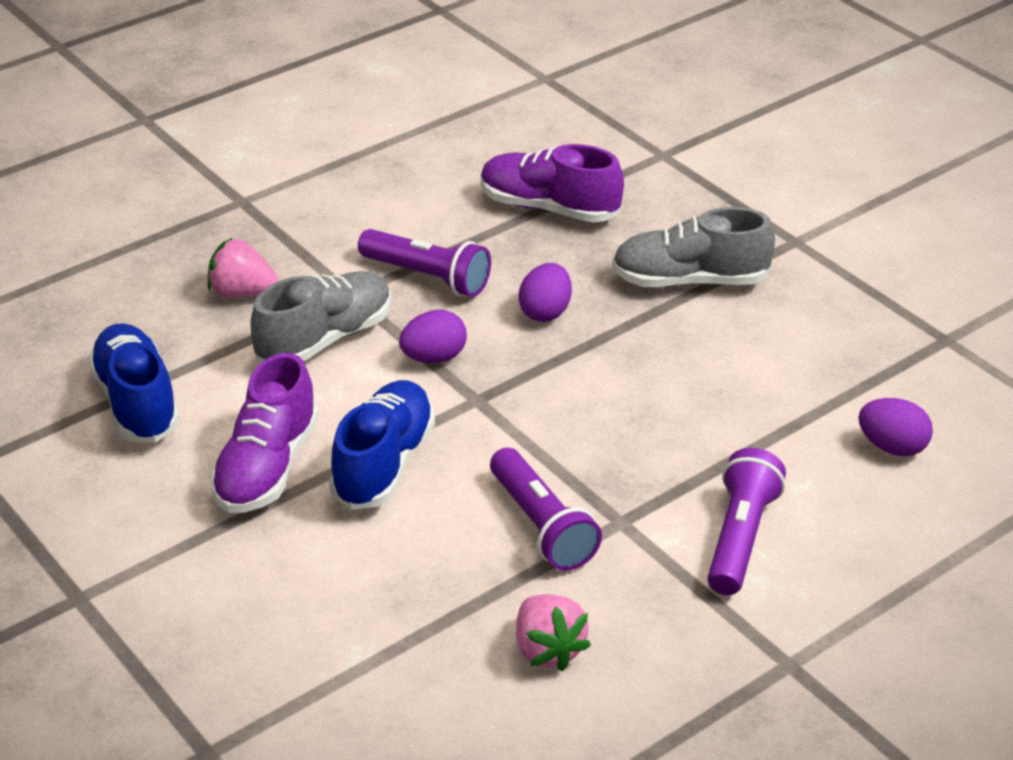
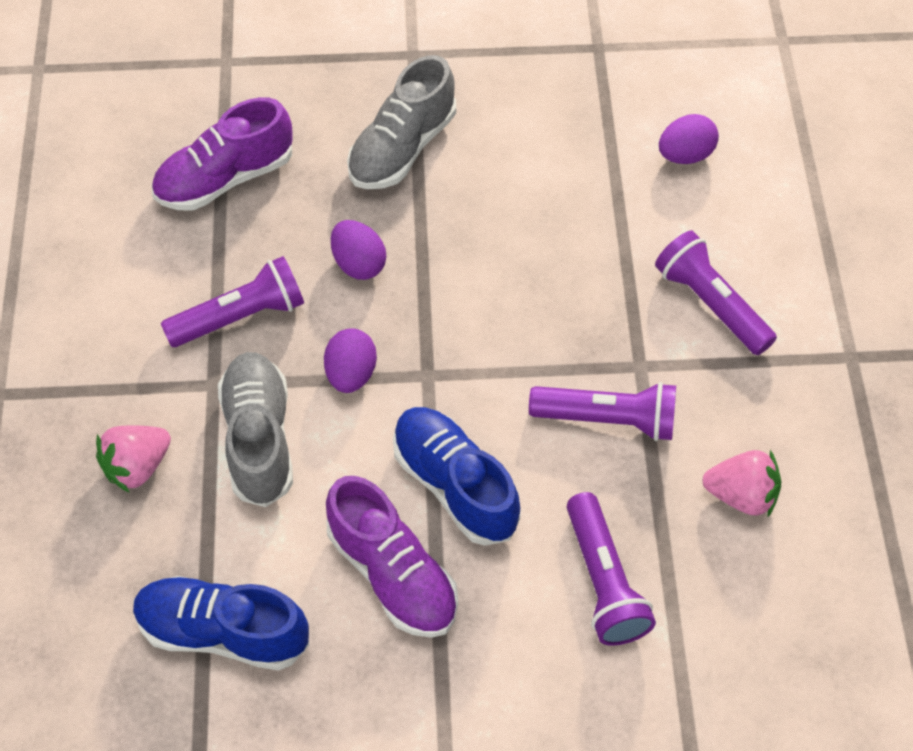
camera: 55 degrees left, 20 degrees up
(371, 597) = (603, 581): none -> purple flashlight

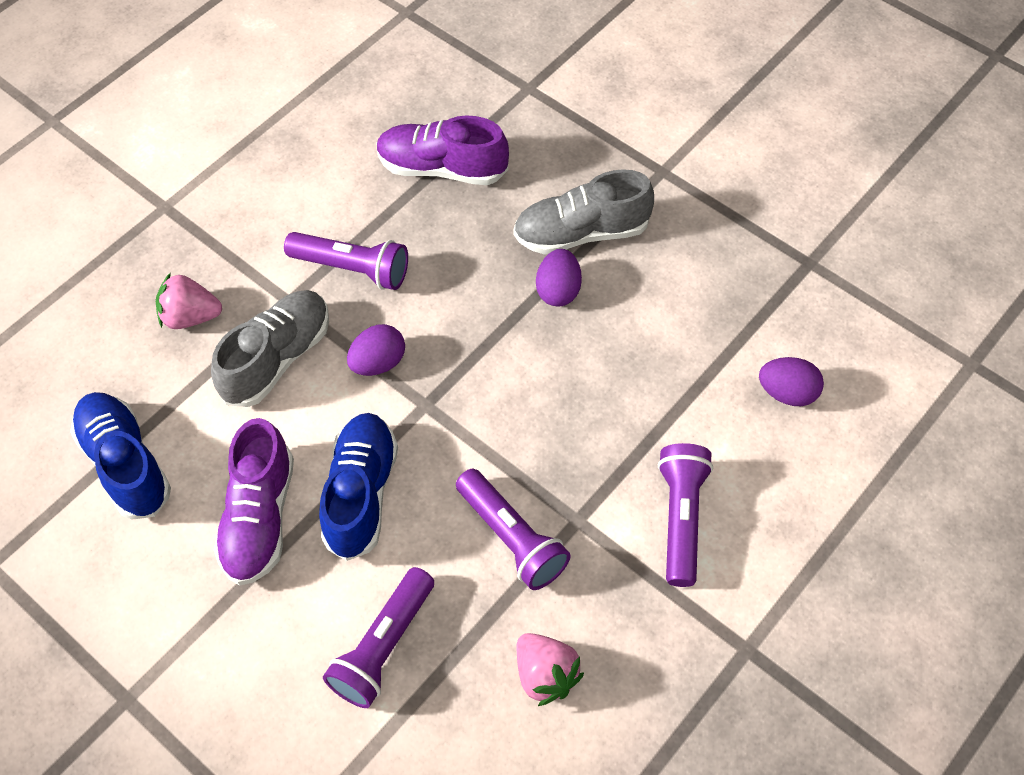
camera: 45 degrees right, 0 degrees up
(359, 264) = (464, 292): purple egg -> purple egg (558, 291)

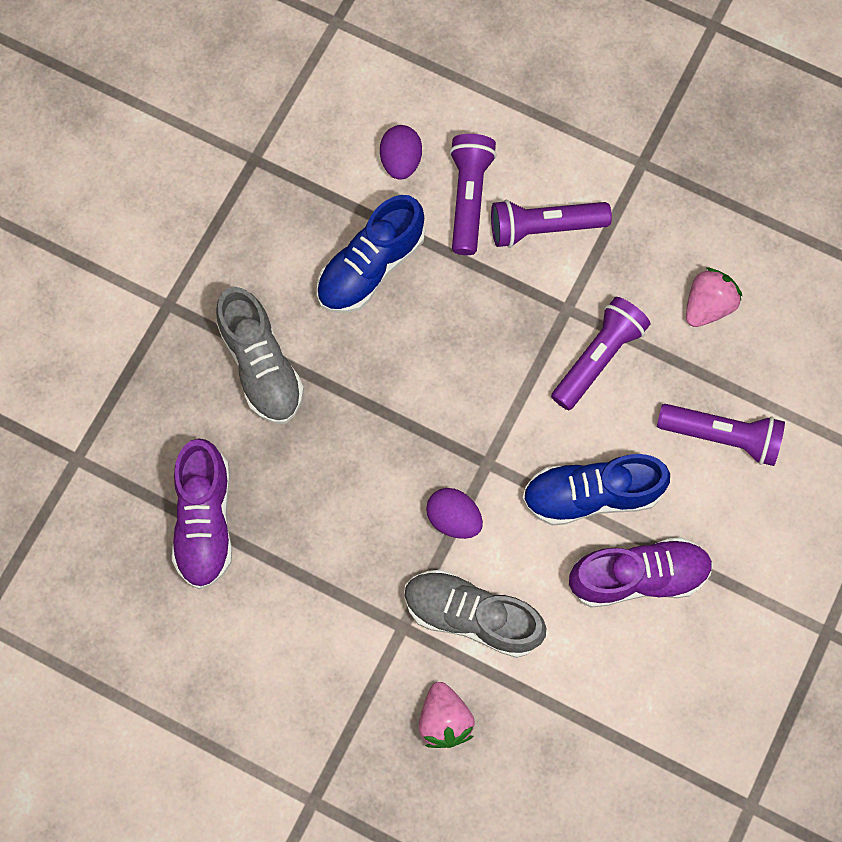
camera: 105 degrees left, 15 degrees up
(126, 464) = (618, 720): blue shoe -> blue shoe (370, 267)
(352, 269) = (351, 575): purple flashlight -> purple flashlight (469, 198)
(558, 291) = (334, 373): purple egg -> none

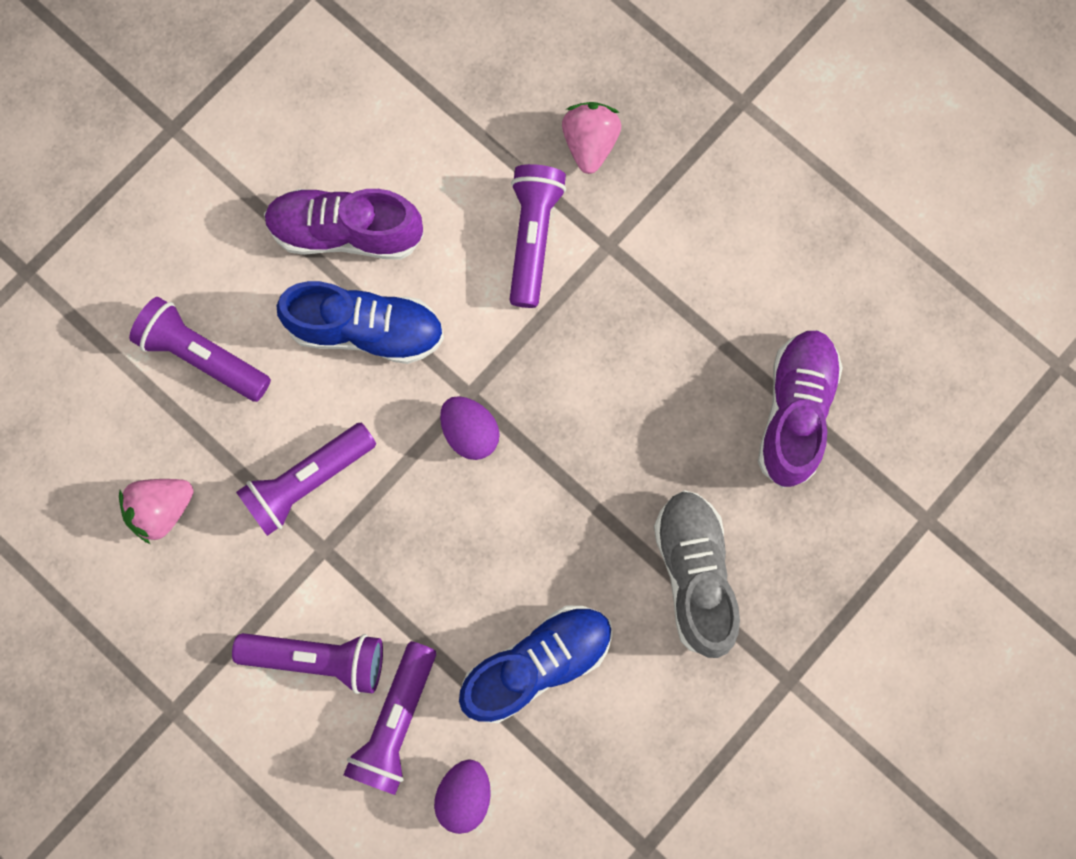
camera: 165 degrees left, 5 degrees up
(453, 518) = (523, 343): purple egg -> purple egg (470, 432)
(471, 615) = (533, 238): grey shoe -> purple flashlight

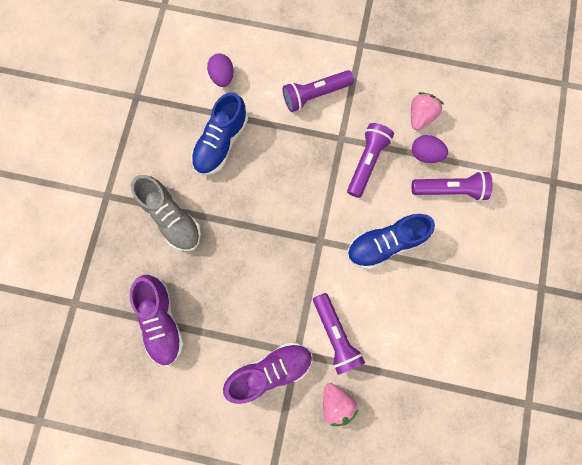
camera: 150 degrees right, 0 degrees up
(346, 232) = (425, 285): purple shoe -> purple shoe (270, 370)
(395, 722) = (267, 88): purple flashlight -> none
(470, 432) = (309, 224): purple egg -> purple egg (425, 154)

